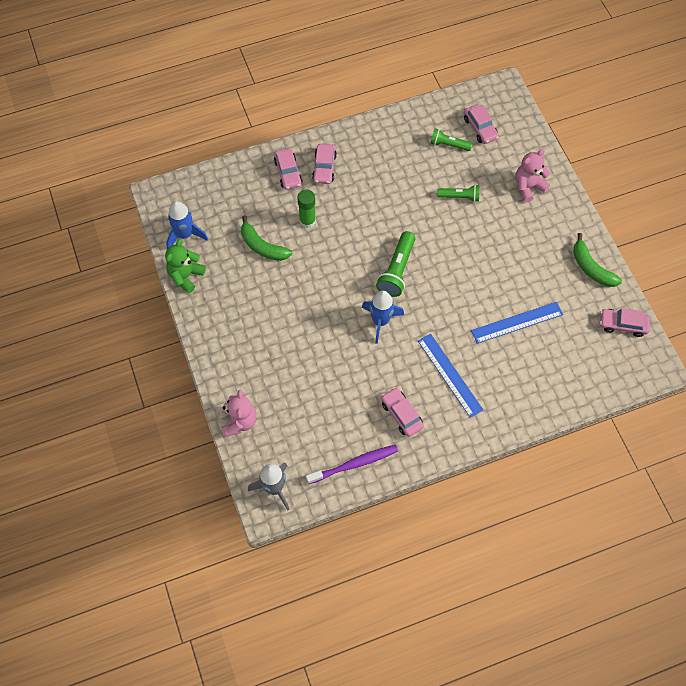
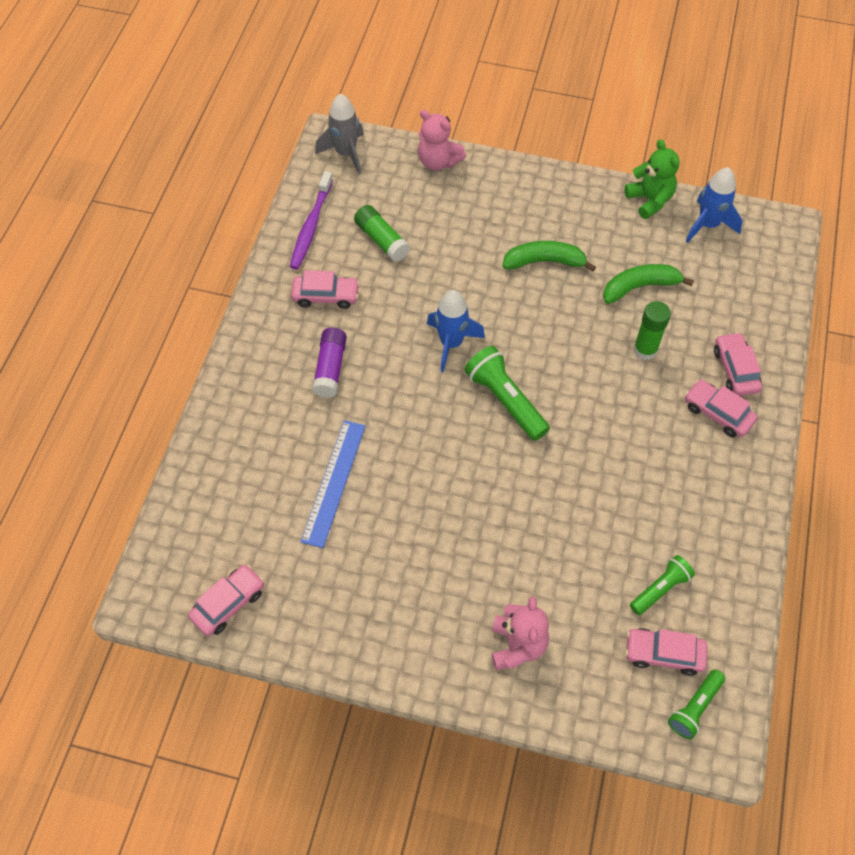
camera: 125 degrees right, 5 degrees down
(288, 173) = (735, 370): pink car -> pink car turned 60 degrees clockwise
(333, 412) = (381, 240): none -> green glue stick
(449, 375) = (330, 368): blue ruler -> purple glue stick
(460, 197) = (562, 543): green flashlight -> green flashlight (695, 708)
(591, 268) = (334, 630): green banana -> green banana (544, 261)

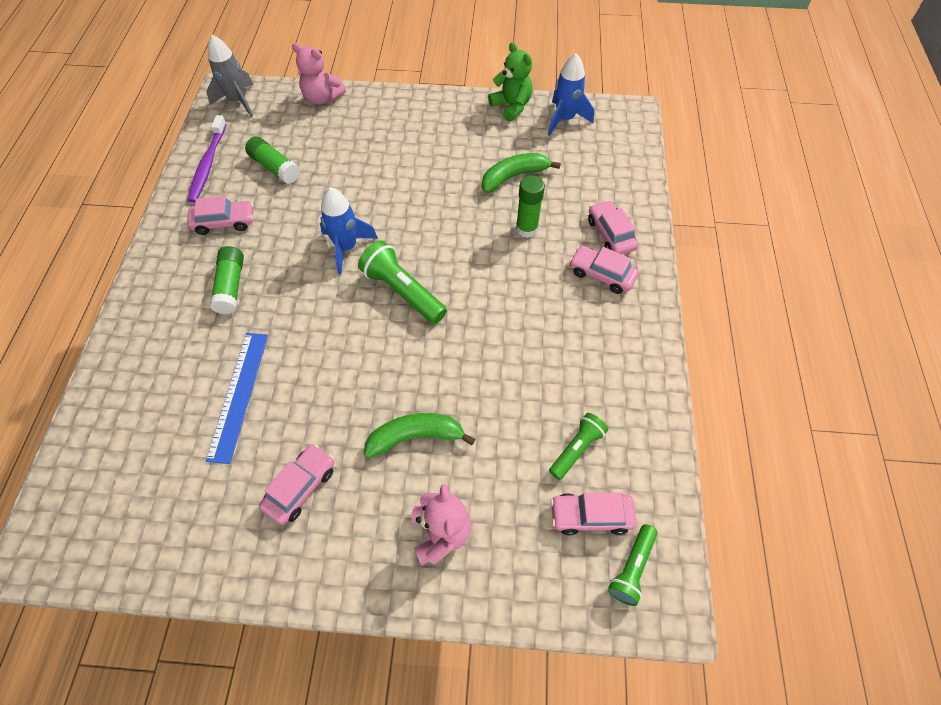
camera: 10 degrees left, 0 degrees up
(228, 603) = (128, 541): pink car -> pink car (300, 487)
(330, 368) = (231, 286): purple glue stick -> green glue stick
(544, 261) = (426, 166): green banana -> green banana (415, 437)

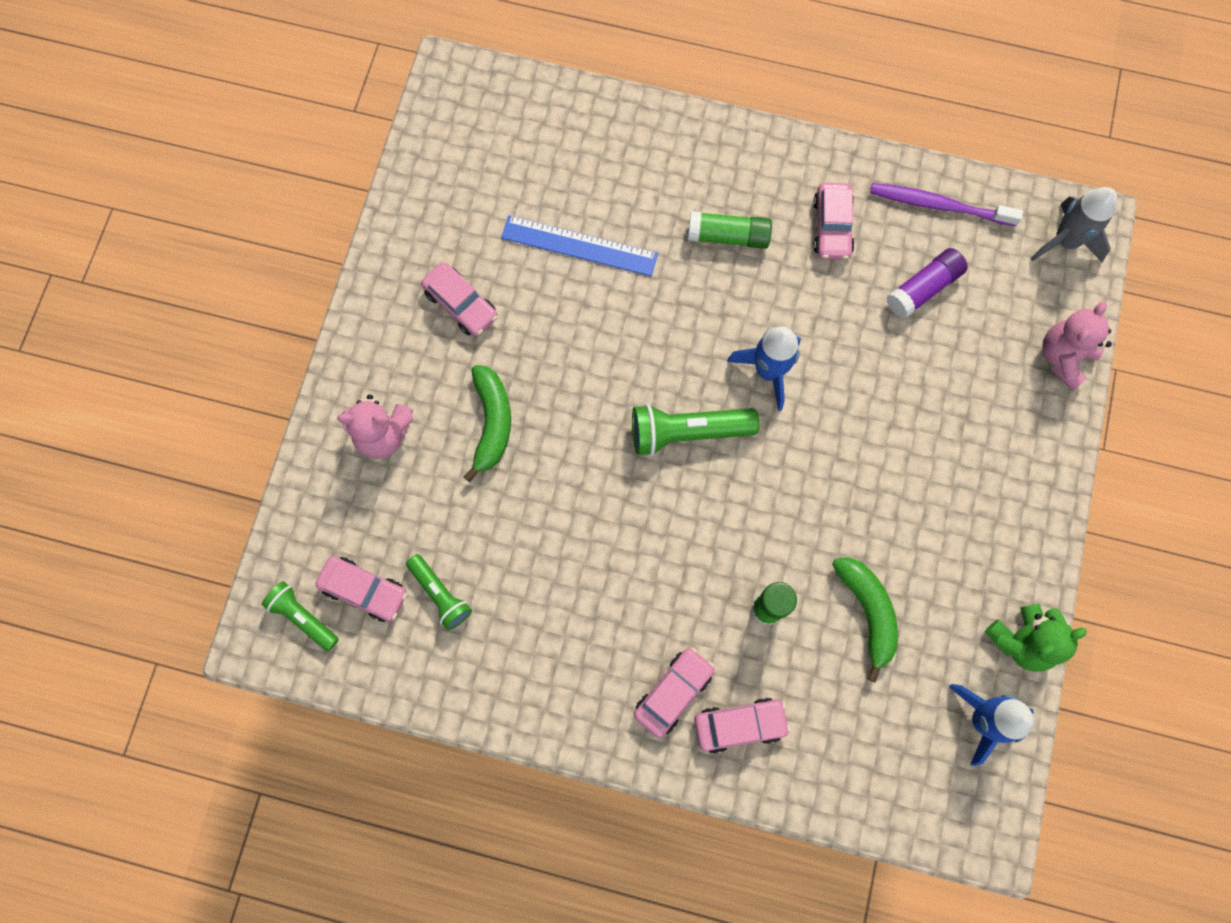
camera: 100 degrees right, 15 degrees up
(275, 167) = (923, 288): green glue stick -> purple glue stick
(403, 291) = (687, 432): green flashlight -> green flashlight turned 150 degrees counterclockwise
(591, 516) = (364, 590): pink car -> pink car turned 105 degrees clockwise

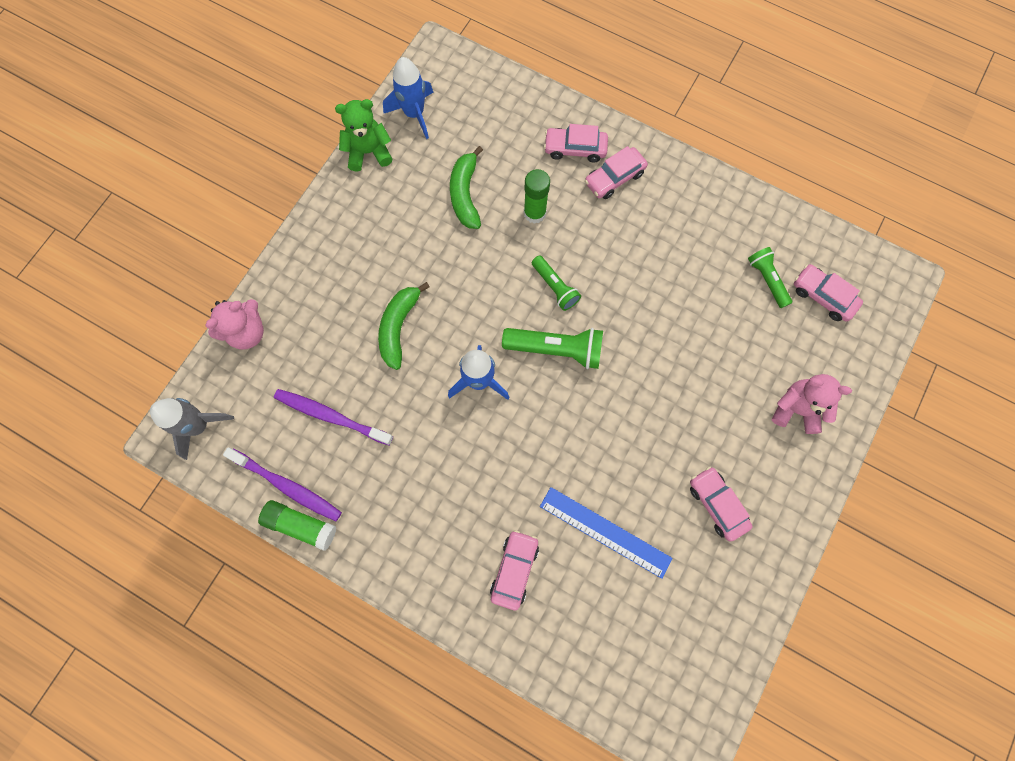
camera: 165 degrees left, 0 degrees up
(303, 617) = (870, 289): green flashlight -> green flashlight (555, 287)
(492, 423) = (708, 396): green banana -> green banana (398, 327)
(728, 236) = (475, 506): green glue stick -> green glue stick (301, 525)
(832, 227) = (384, 491): pink car -> pink car (514, 569)
(923, 288) = (331, 416): purple glue stick -> purple toothbrush

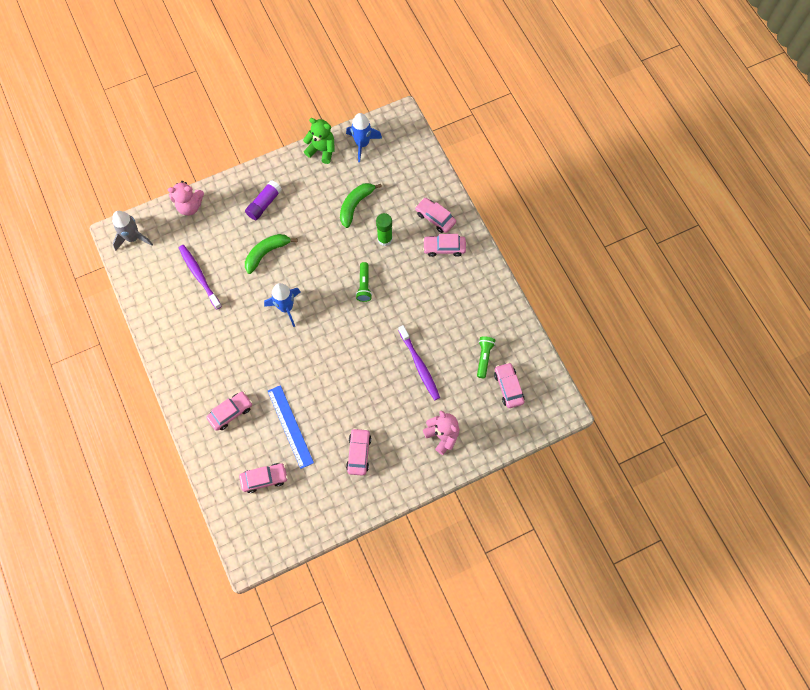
camera: 35 degrees right, 5 degrees down
(287, 486) = (153, 296): purple toothbrush -> purple toothbrush (419, 365)
(301, 525) = (145, 319): green glue stick -> none
(346, 266) = (264, 204): none -> purple glue stick
(556, 349) = (338, 318): green flashlight -> none
(626, 626) = (264, 478): none -> pink car

